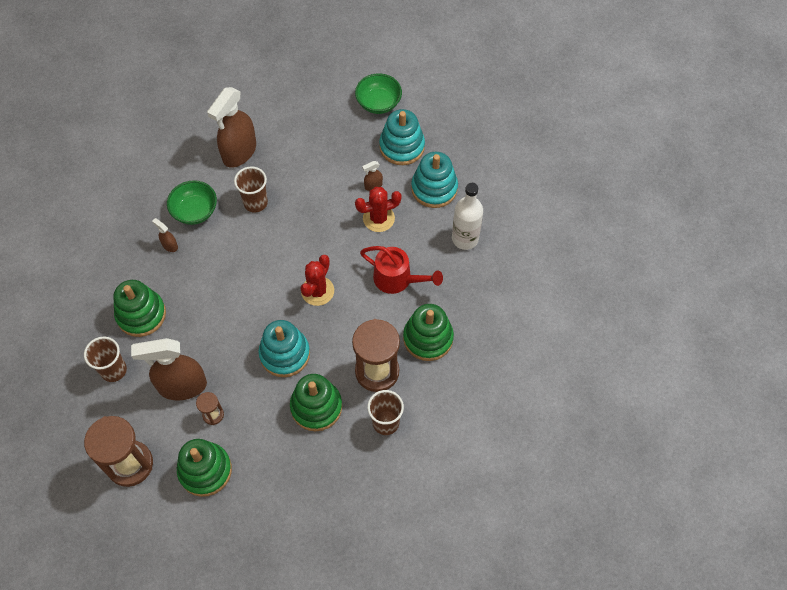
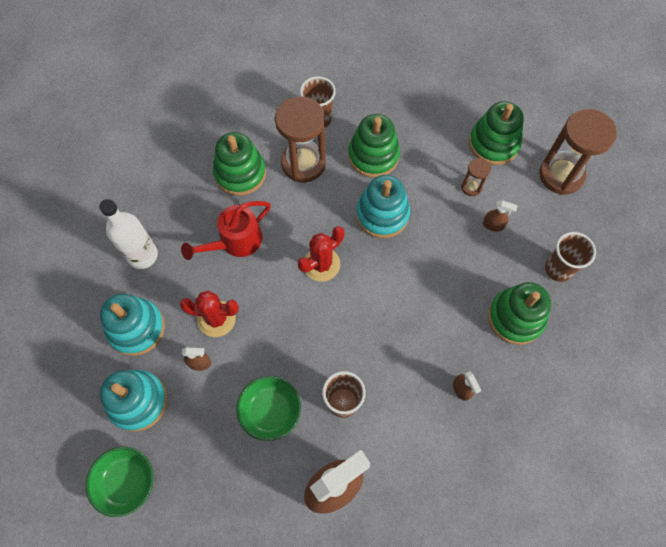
camera: 155 degrees left, 5 degrees up
(182, 386) = (493, 225): brown spray bottle -> brown spray bottle, size x0.43
(195, 211) = (418, 423): green bowl -> green bowl (270, 411)
(398, 279) = (235, 242): red watering can -> red watering can turned 90 degrees counterclockwise

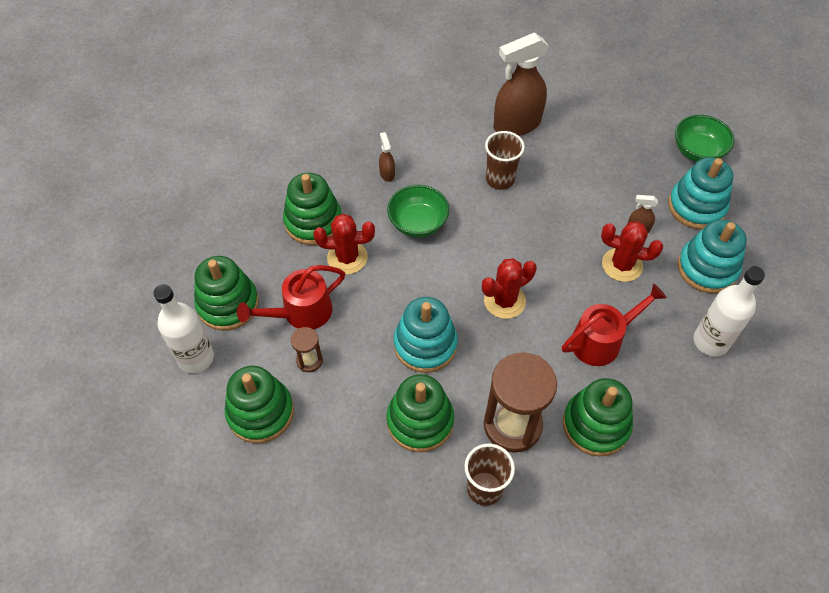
camera: 170 degrees left, 10 degrees down
(270, 411) = (568, 182): green bowl -> green bowl (418, 223)
(471, 284) = (347, 258): none -> red cactus
(493, 225) = (300, 313): brown spray bottle -> red watering can
(557, 223) = (228, 304): none -> green stacking toy
(558, 269) = (249, 258): brown cup -> none
(561, 175) = (196, 358): brown hourglass -> white bottle

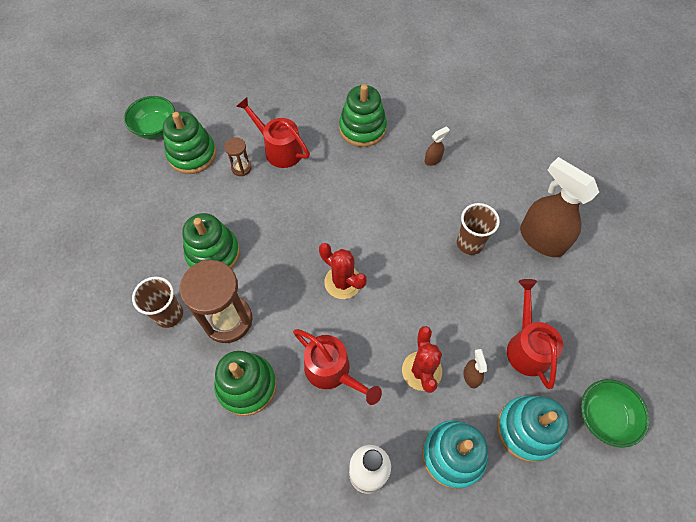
camera: 70 degrees right, 5 degrees up
(196, 358) = (222, 104): white bottle -> none
(228, 304) = (270, 105): green stacking toy -> none
(347, 258) = (339, 160): red cactus -> none
(418, 223) = (393, 196): green bowl -> green bowl (155, 128)
(425, 344) = (280, 237): turquoise stacking toy -> none
(620, 177) = (527, 346): none -> red watering can

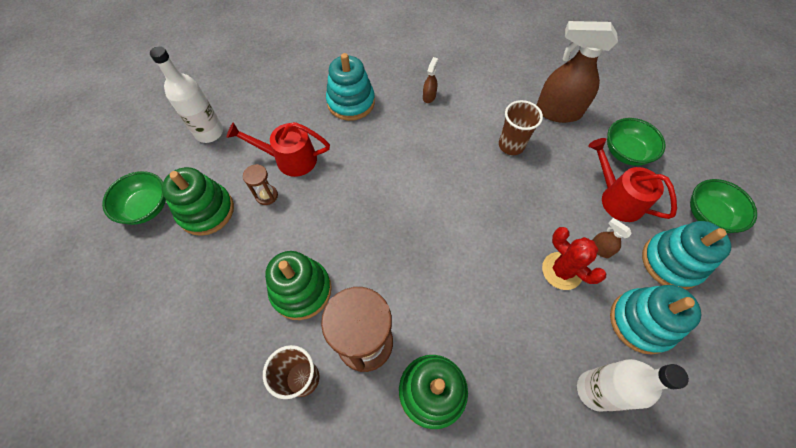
camera: 35 degrees left, 0 degrees up
(236, 94) = (209, 132): none -> white bottle
(332, 371) = (494, 323): red watering can -> none
(343, 282) = (439, 240): red cactus -> none
(362, 128) = (351, 102): green stacking toy -> turquoise stacking toy
(574, 313) = (625, 152): none -> green bowl

